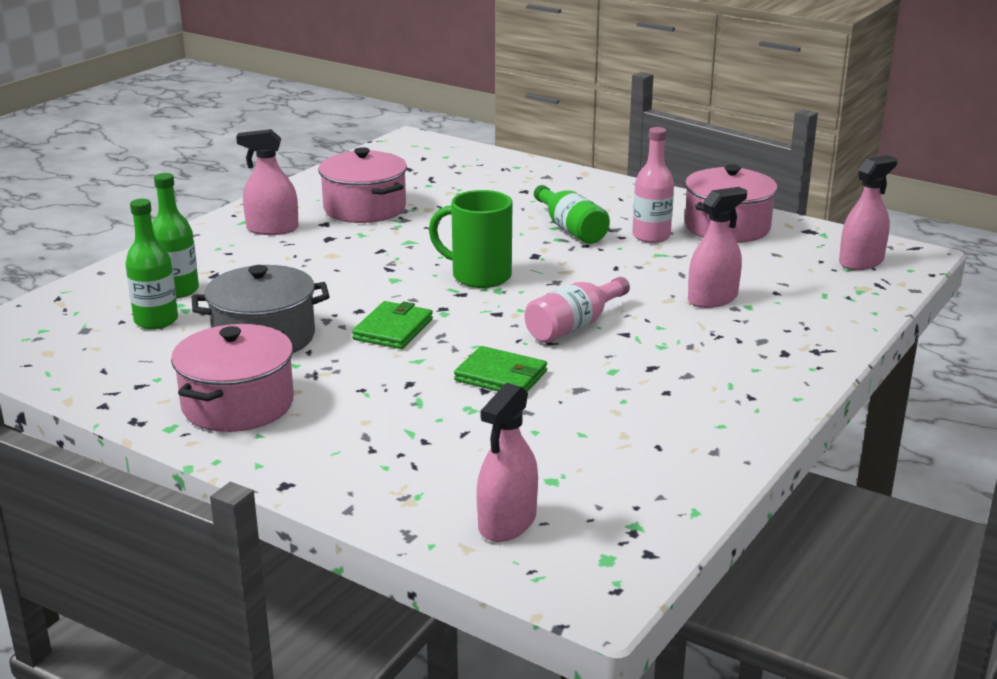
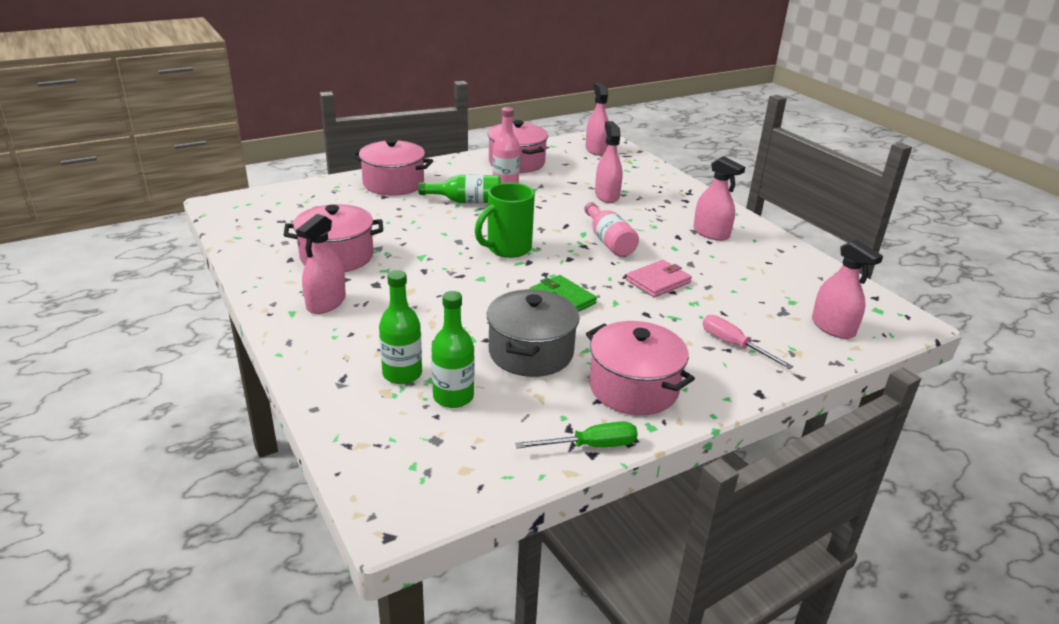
camera: 65 degrees left, 5 degrees up
(116, 402) = (591, 446): none -> green screwdriver
(386, 452) = (734, 345): none -> pink screwdriver
(501, 376) = (658, 281): green wallet -> pink wallet
(562, 186) = (393, 184): none -> pink pot
(696, 389) = (711, 233): none -> pink spray bottle

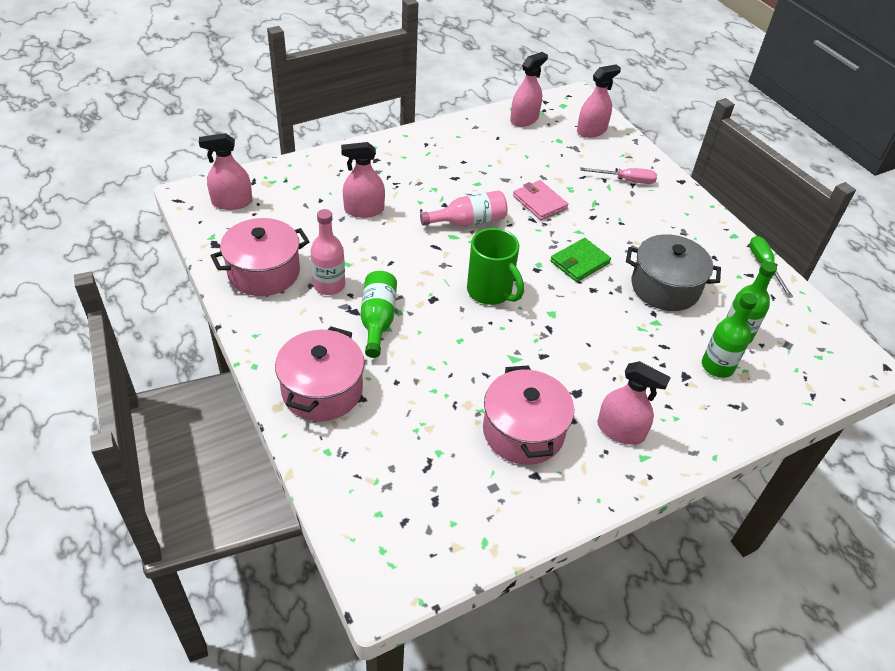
camera: 90 degrees left, 15 degrees up
(633, 388) = (694, 237): pink pot -> none
(711, 233) = (447, 157): pink spray bottle -> pink spray bottle (524, 119)
(734, 345) = (626, 180): pink screwdriver -> pink screwdriver turned 135 degrees counterclockwise

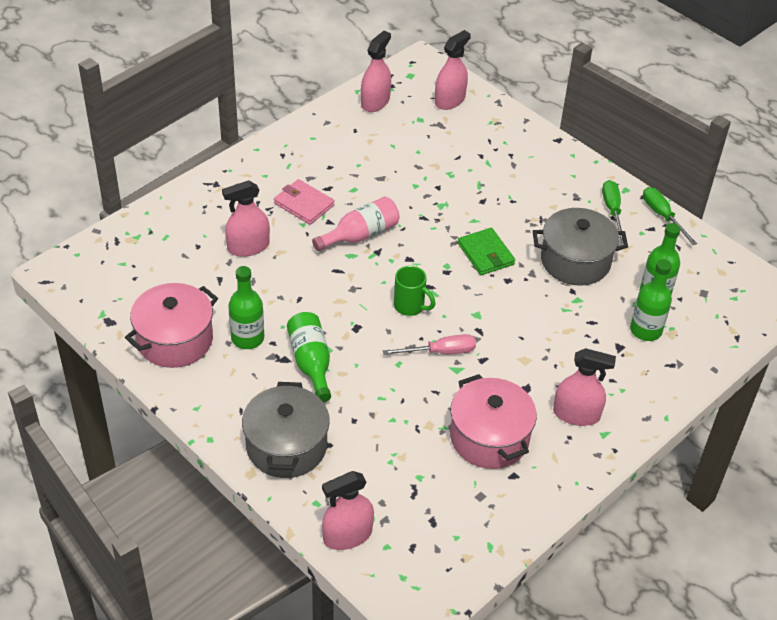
camera: 15 degrees left, 0 degrees up
(232, 202) = (105, 270): pink spray bottle -> pink spray bottle (347, 535)
(322, 390) = (286, 446): pink pot -> grey pot
(329, 285) = (247, 338): pink bottle -> green bottle
(490, 292) = (410, 306): green mug -> green mug, size x0.65
(539, 202) = (424, 196): pink wallet -> pink wallet (304, 204)
(579, 262) = (486, 254): green wallet -> green wallet turned 60 degrees counterclockwise
(626, 180) = (503, 151): pink screwdriver -> pink screwdriver (440, 352)
(715, 251) = (612, 210): none -> green screwdriver

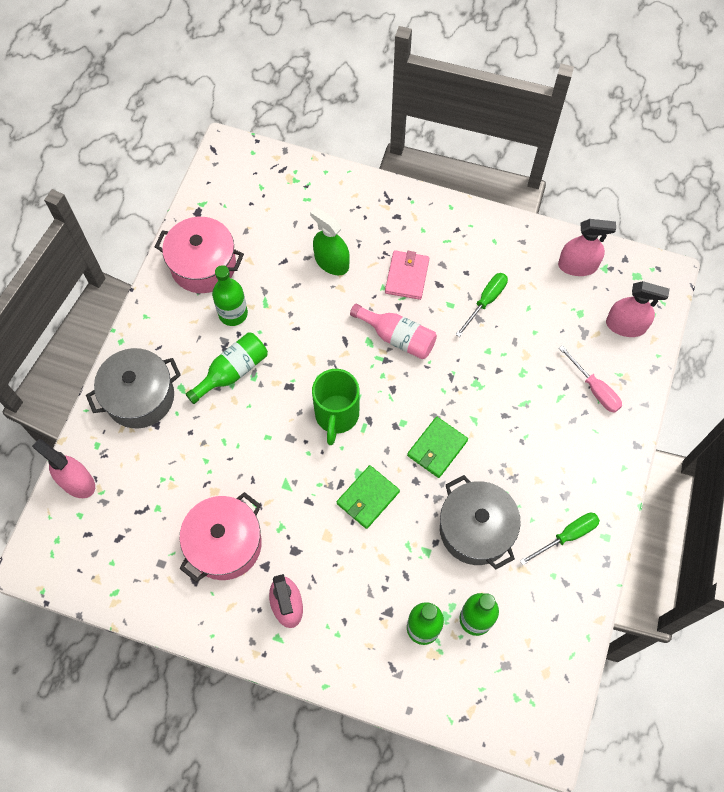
camera: 65 degrees right, 20 degrees up
(248, 247) = (331, 262): pink spray bottle -> green spray bottle
(410, 306) = (336, 416): green mug -> green mug, size x1.53
(440, 352) = (298, 464): pink screwdriver -> pink screwdriver (594, 389)
(504, 317) = (368, 498): none -> green wallet
(662, 216) = (590, 586): green screwdriver -> green screwdriver (486, 301)

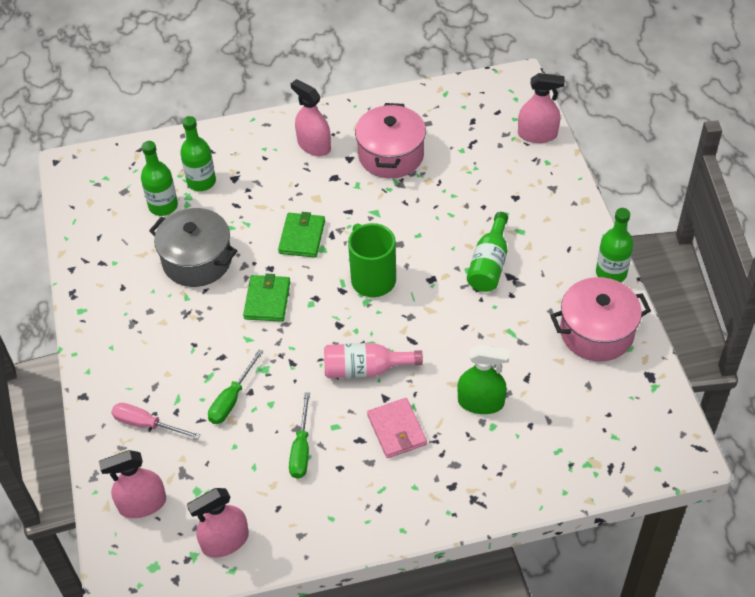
camera: 150 degrees right, 15 degrees down
(140, 397) = (547, 208): grey pot -> none
(233, 313) = (531, 308): green bottle -> green bottle (611, 273)
(567, 536) = (115, 294): green screwdriver -> green screwdriver (231, 399)

